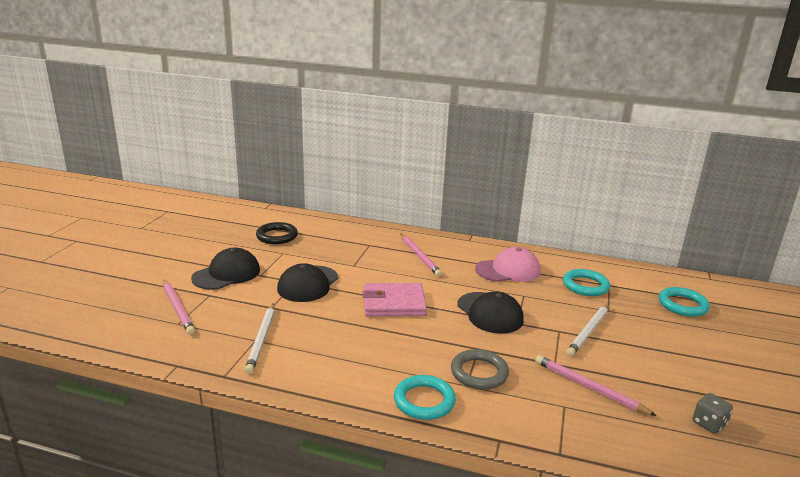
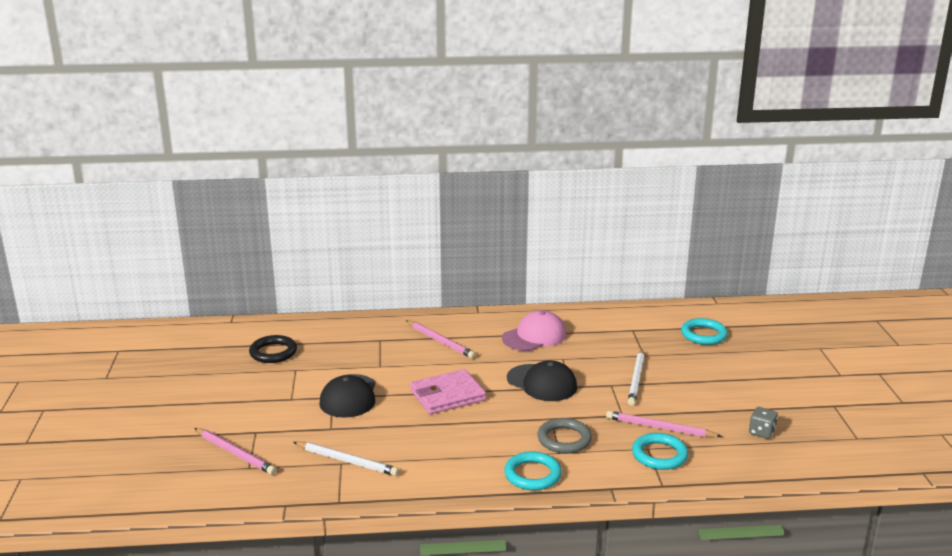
camera: 20 degrees left, 0 degrees up
(226, 274) = (254, 406): black cap -> none
(261, 339) = (347, 461): white pencil -> white pencil turned 45 degrees counterclockwise
(585, 286) = (613, 336): turquoise ring -> turquoise ring (659, 455)

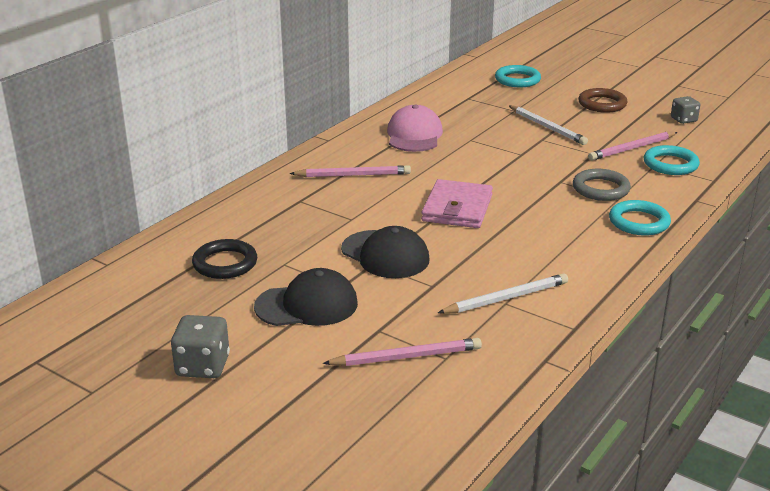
camera: 50 degrees left, 5 degrees up
(159, 395) = (203, 366): none -> grey dice
(542, 383) = (498, 162): black cap -> black cap (307, 305)
(724, 385) = (602, 104): none -> brown ring

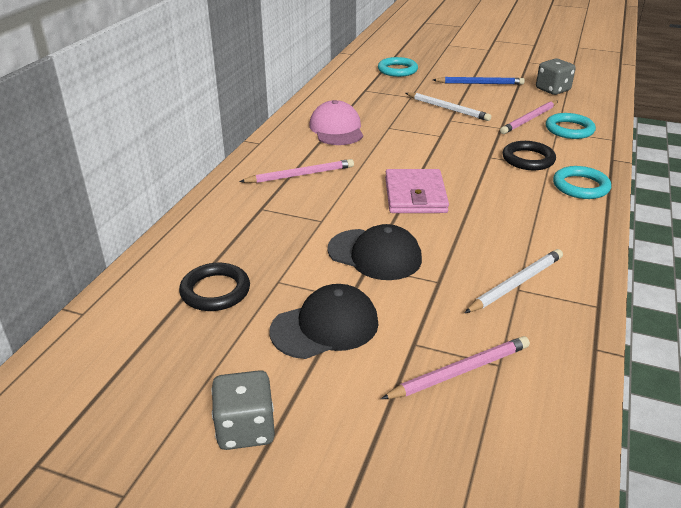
camera: 15 degrees left, 5 degrees up
(600, 189) = (528, 159): grey ring -> black ring
(602, 104) = (479, 83): brown ring -> blue pencil
(683, 120) = (552, 90): grey dice -> grey dice, size x1.50

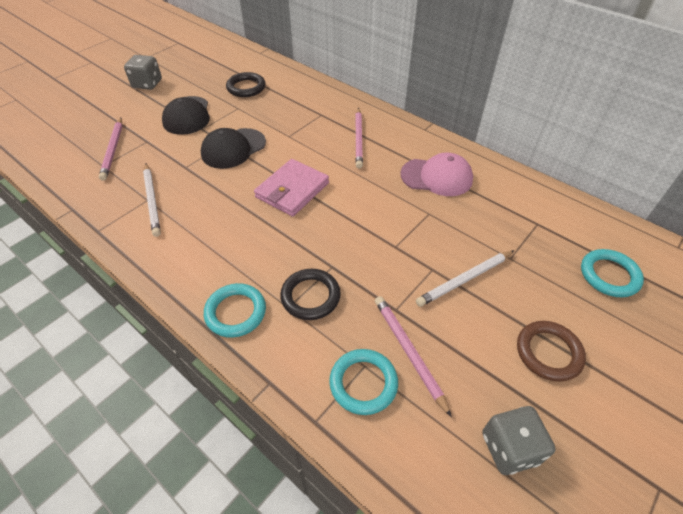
camera: 110 degrees right, 15 degrees up
(415, 195) = (292, 190): pink wallet -> pink wallet turned 75 degrees counterclockwise
(479, 83) = (548, 352): blue pencil -> brown ring

